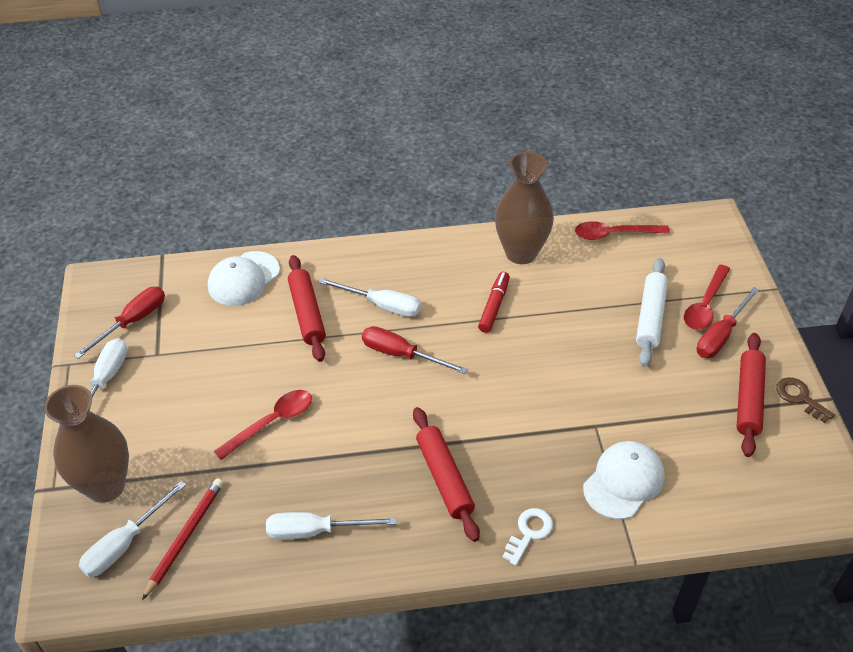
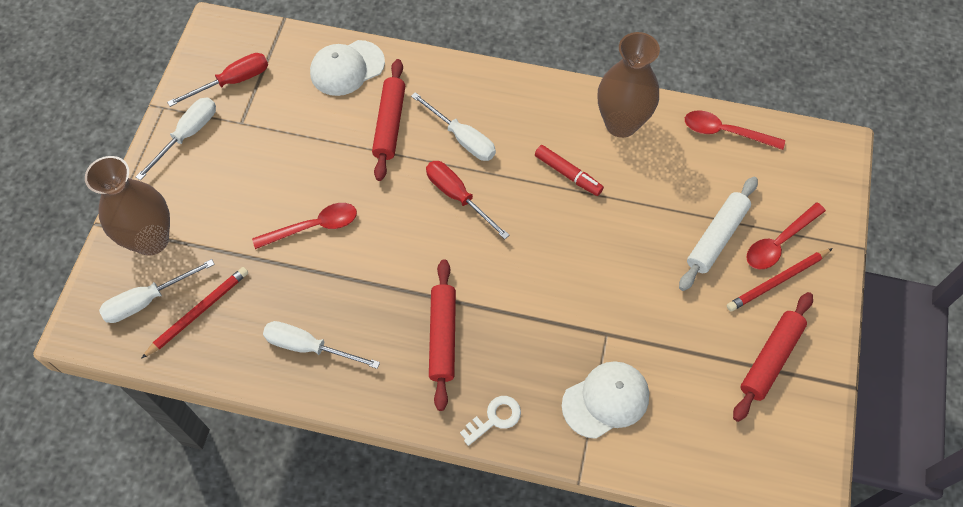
camera: 20 degrees right, 15 degrees up
(494, 306) = (568, 174): red marker -> red marker turned 90 degrees clockwise
(720, 335) = (778, 281): red screwdriver -> red pencil
(799, 398) = (823, 376): brown key -> none

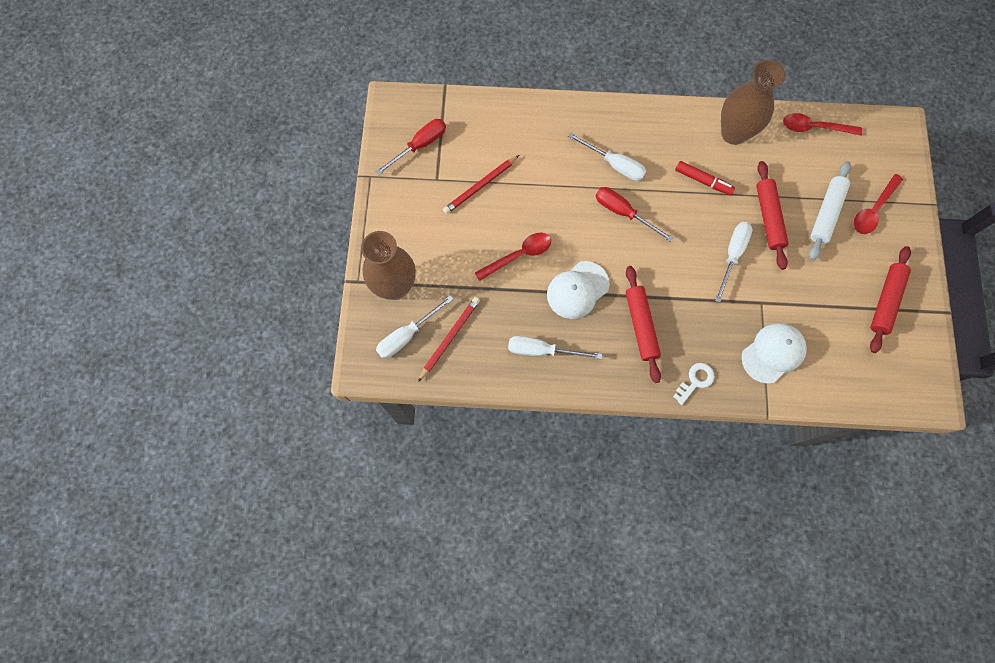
camera: 10 degrees left, 10 degrees up
(187, 135) = (397, 196): white screwdriver -> white screwdriver (732, 255)
(347, 68) = (508, 120): white cap -> white cap (577, 290)
(390, 124) = (554, 162): red rolling pin -> red rolling pin (768, 218)
(778, 281) = (878, 240): red pencil -> red pencil (480, 186)

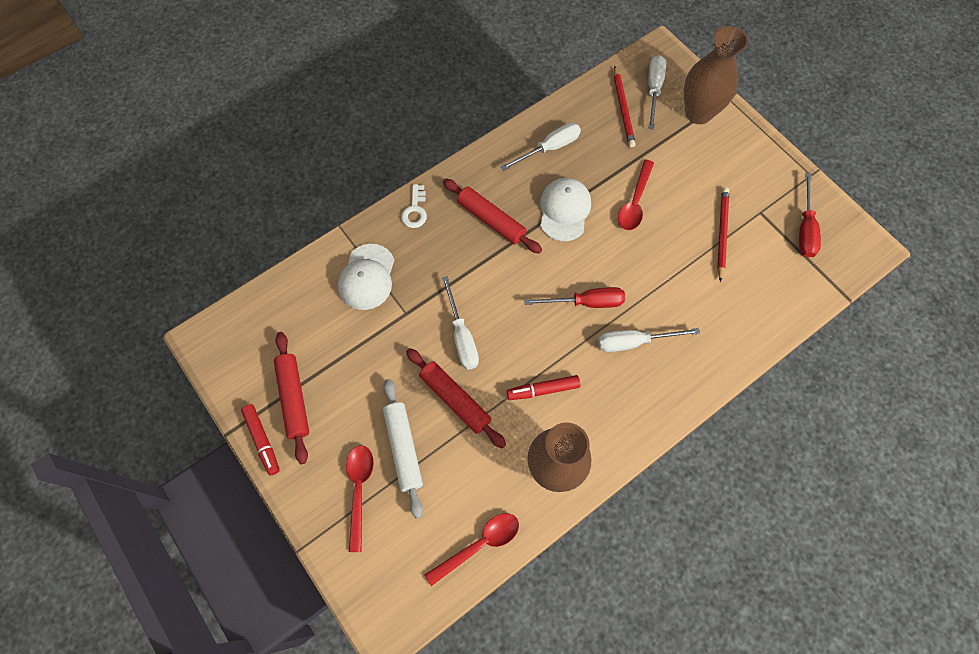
camera: 140 degrees right, 5 degrees down
(924, 288) = (262, 440): none -> red marker

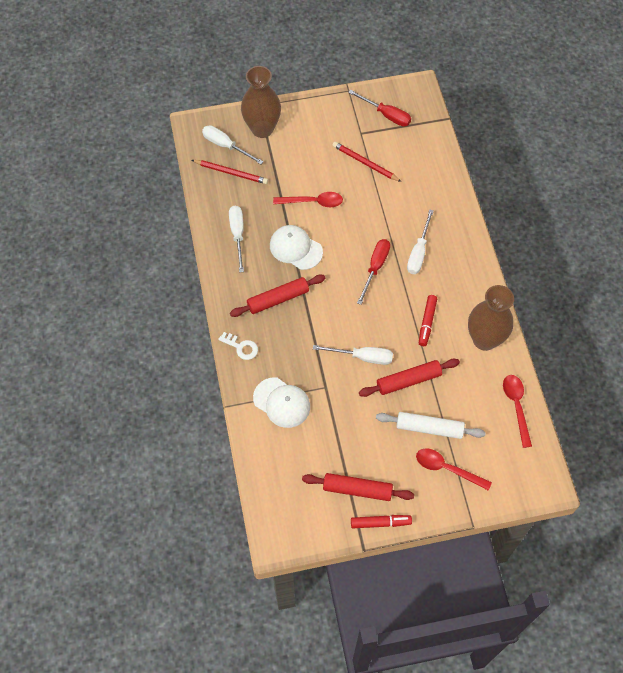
camera: 65 degrees left, 5 degrees down
(634, 202) = (313, 202): red spoon -> red spoon turned 45 degrees counterclockwise

